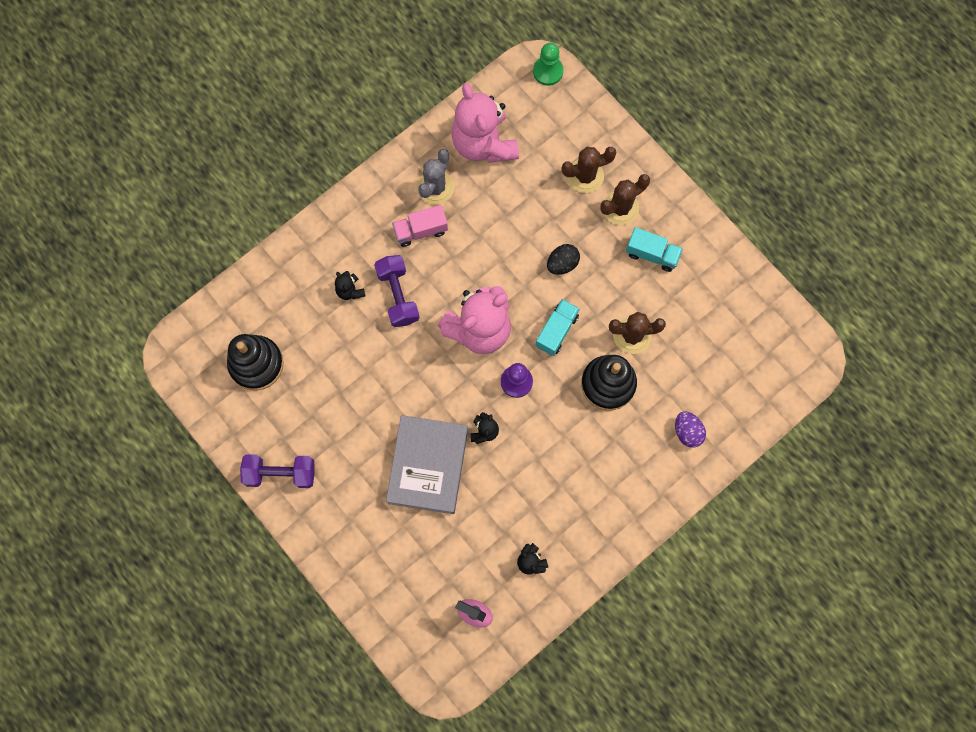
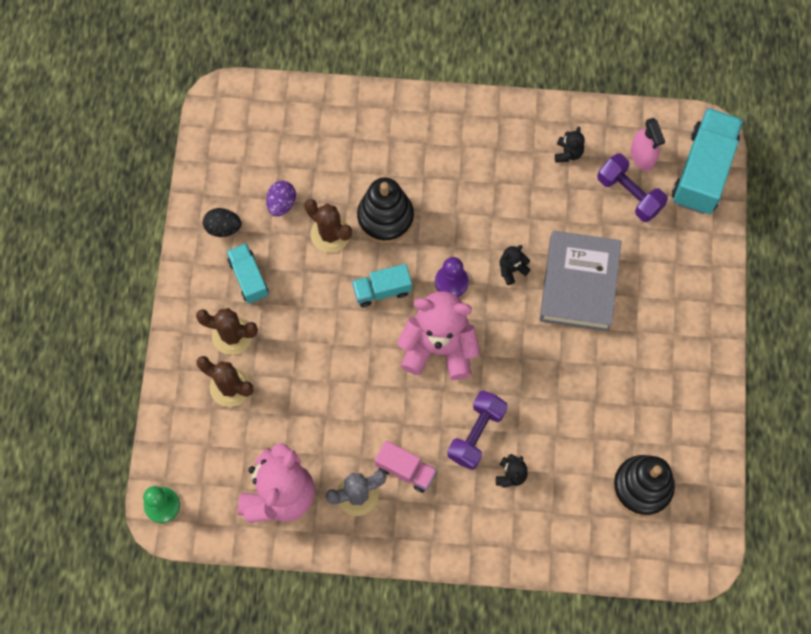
camera: 135 degrees left, 5 degrees down
(280, 473) = (698, 382): purple dumbbell -> purple dumbbell (629, 194)
(419, 646) = (703, 171): none -> turquoise truck
(428, 466) = (579, 284): grey book -> grey book turned 45 degrees counterclockwise
(562, 264) = (323, 336): black egg -> black egg (223, 228)
(687, 432) = (365, 134): purple egg -> purple egg (281, 204)

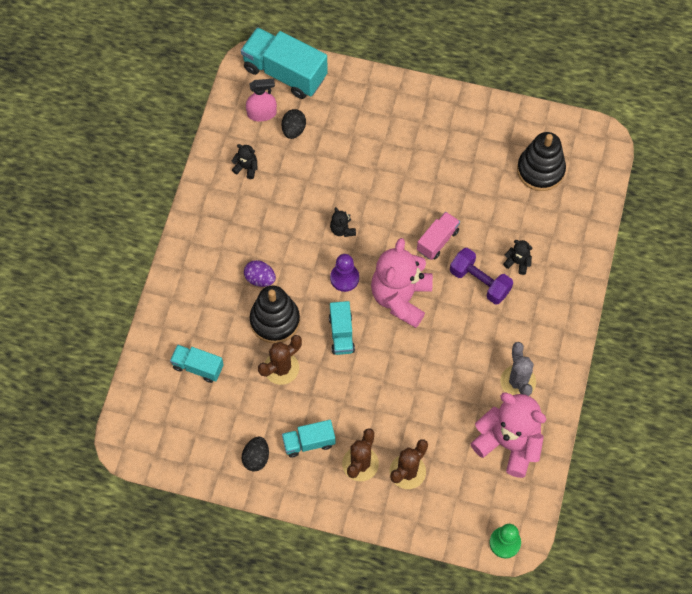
camera: 80 degrees left, 5 degrees down
(281, 204) = (243, 404): purple egg -> purple egg (260, 279)
(317, 150) = (198, 367): none -> turquoise truck
(405, 470) = (502, 341): pink truck -> pink truck (437, 241)
(579, 284) = (365, 182): grey book -> none
(629, 194) = (293, 130): purple dumbbell -> black egg

